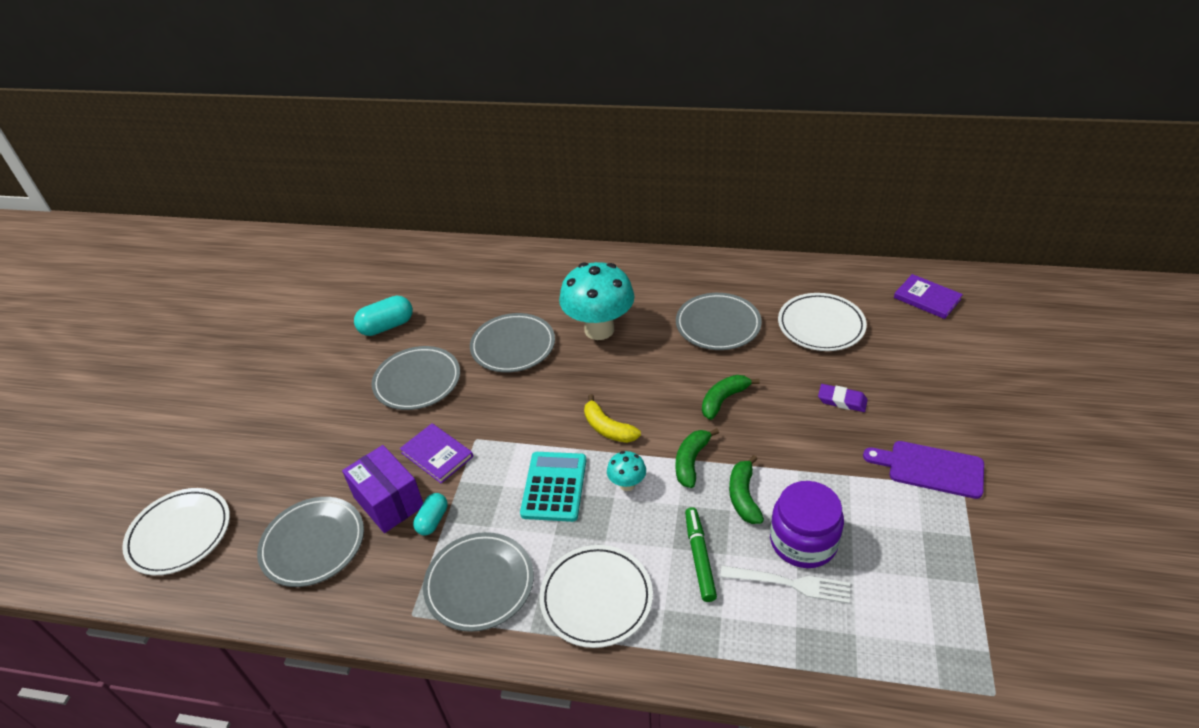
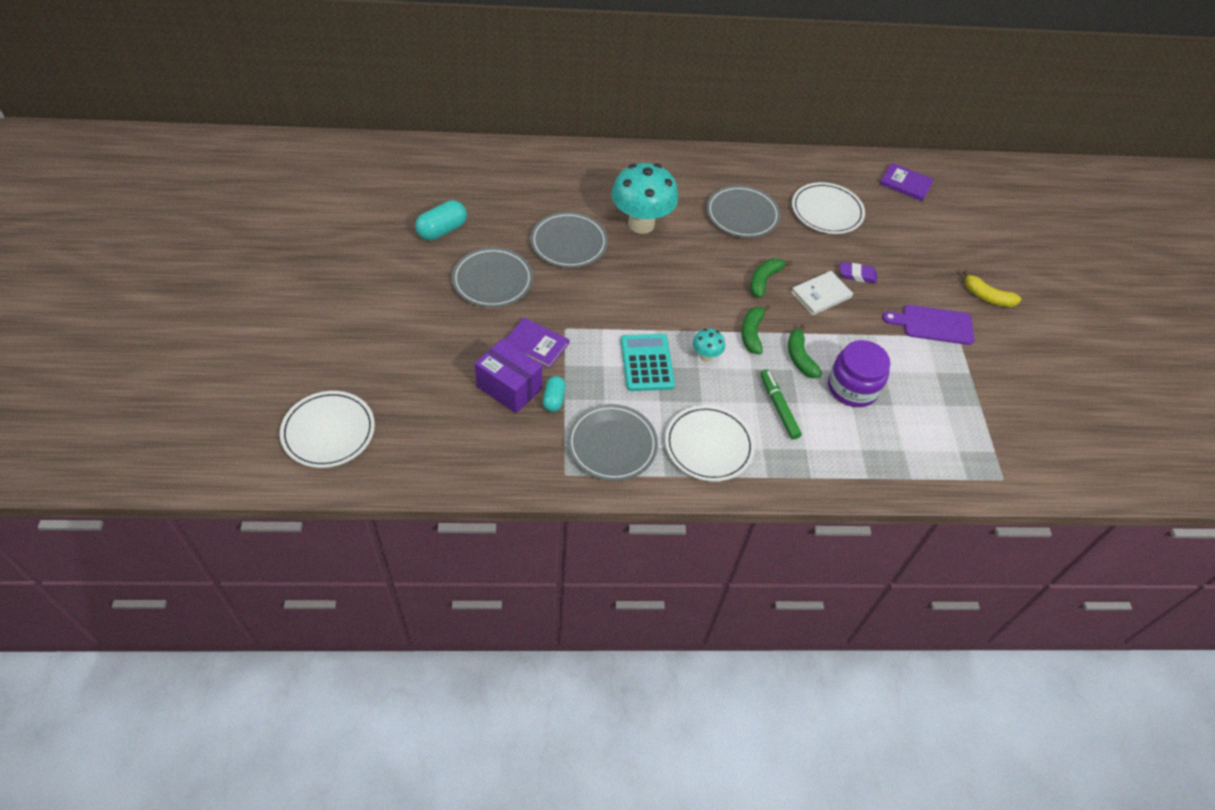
camera: 20 degrees left, 10 degrees up
(313, 544) = (456, 428): grey plate -> none
(608, 428) = (676, 311): yellow banana -> yellow banana (987, 297)
(790, 421) = (821, 294): none -> white book
(790, 584) = (850, 420): white fork -> none

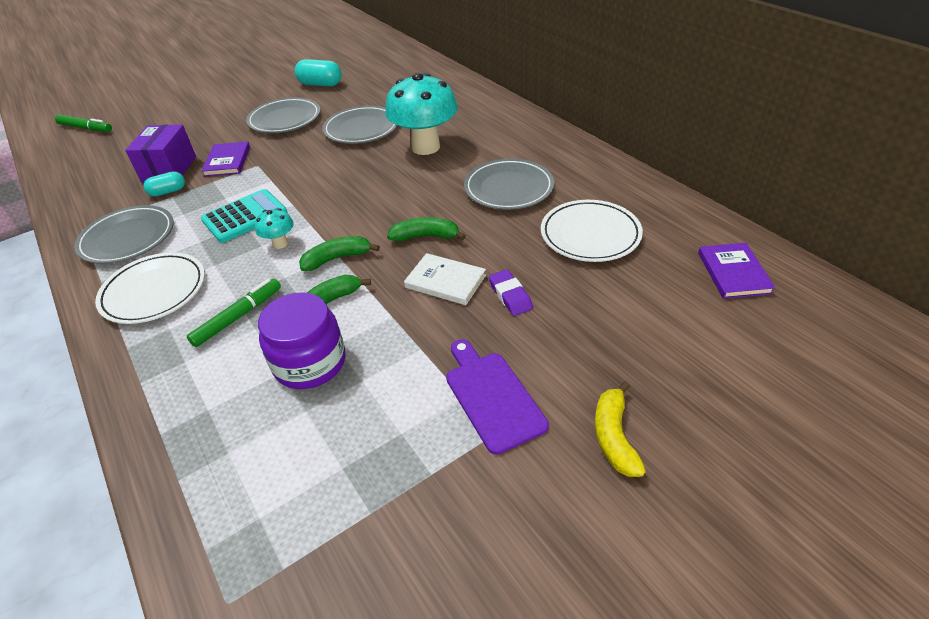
camera: 65 degrees right, 10 degrees down
(328, 432) = (85, 128): white plate -> green marker

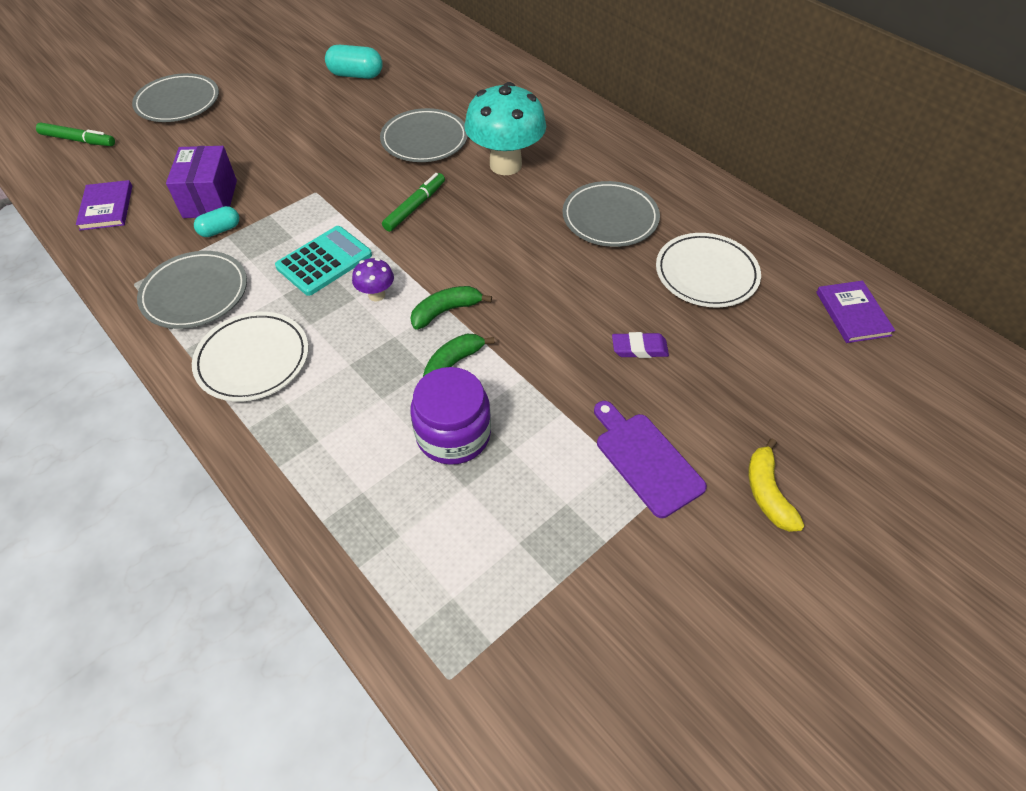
camera: 10 degrees left, 10 degrees up
(227, 161) = (277, 186): purple book -> purple book (106, 207)
(238, 317) = (359, 386): green marker -> green marker (415, 207)
(280, 244) = (376, 295): turquoise mushroom -> purple mushroom
(285, 119) = (328, 126): grey plate -> grey plate (178, 102)
(425, 236) = (535, 281): green banana -> none
(445, 281) = (569, 334): white book -> none
(510, 296) = (639, 348): purple eraser -> purple eraser turned 60 degrees counterclockwise

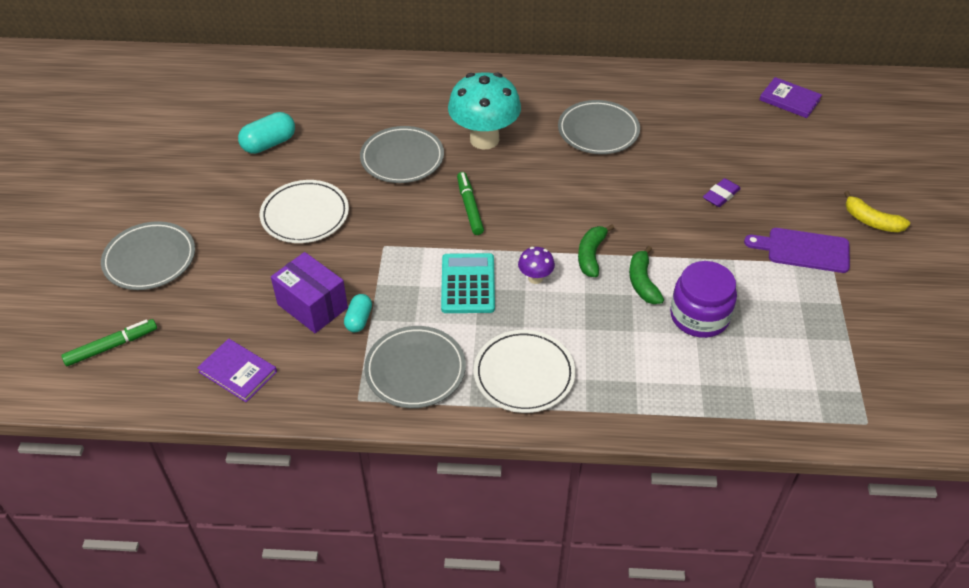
camera: 45 degrees left, 5 degrees down
(706, 274) = (695, 128): white plate -> white plate (305, 215)

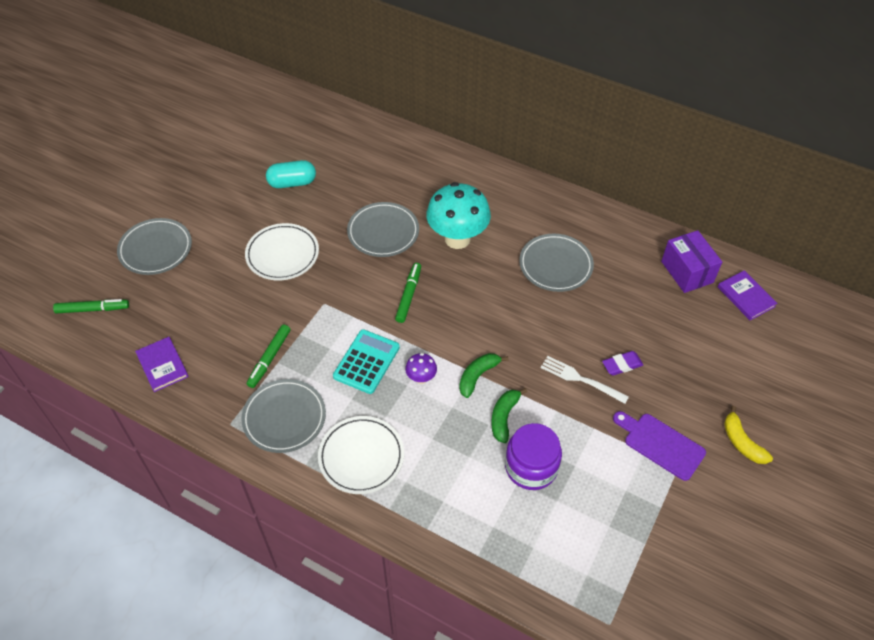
camera: 25 degrees right, 5 degrees up
(312, 306) = (243, 333): purple box -> purple box (687, 272)
(359, 319) = (269, 358): turquoise capsule -> green marker
(691, 222) = (580, 379): none -> white fork

